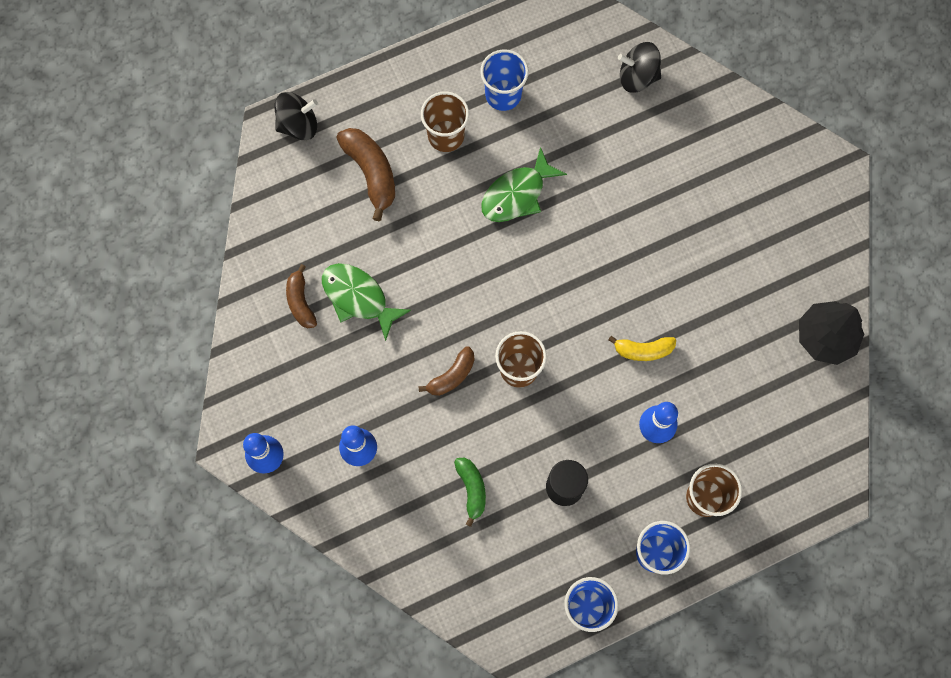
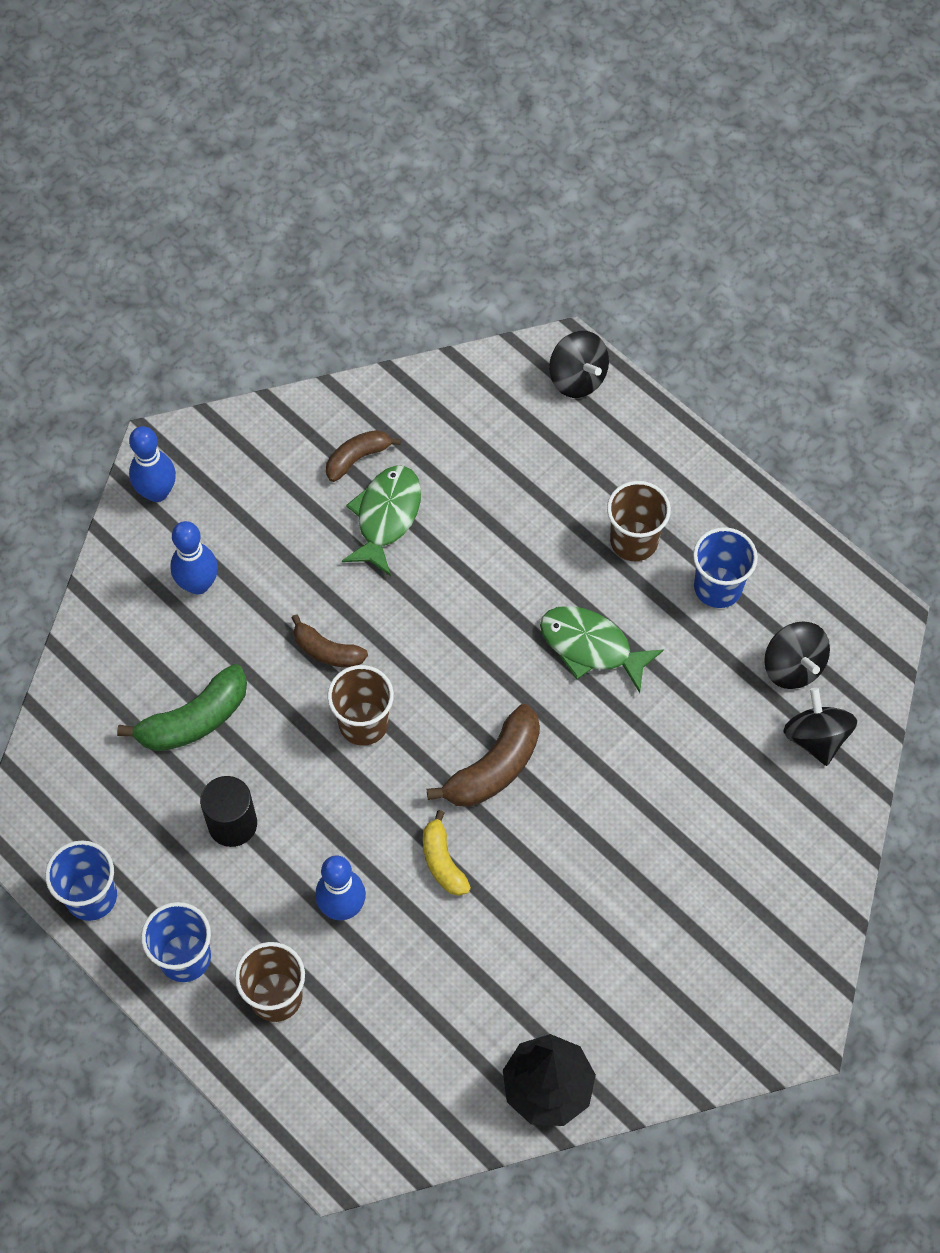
camera: 70 degrees right, 10 degrees down
(371, 173) = (550, 476): brown banana -> brown banana (494, 768)
(472, 489) = (194, 719): green banana -> green banana, size x1.58
(580, 71) = (793, 666): none -> black spinning top

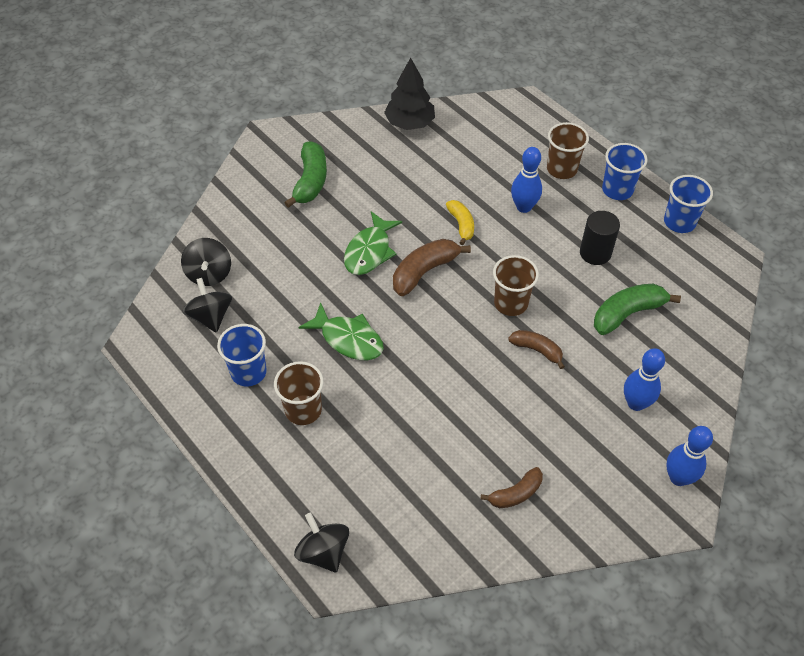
camera: 175 degrees left, 10 degrees down
(386, 517) = (493, 443): green fish -> green fish (369, 251)
(700, 933) = (310, 181): none -> green banana

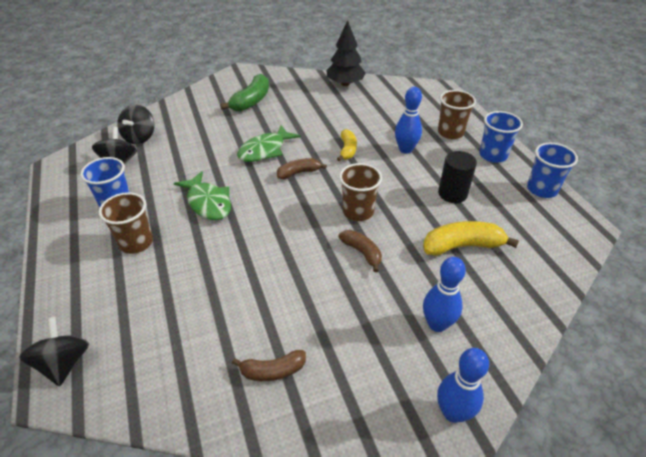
camera: 20 degrees right, 10 degrees down
(424, 272) = (298, 173): brown banana -> brown banana, size x0.63
(627, 313) = (462, 246): green banana -> yellow banana

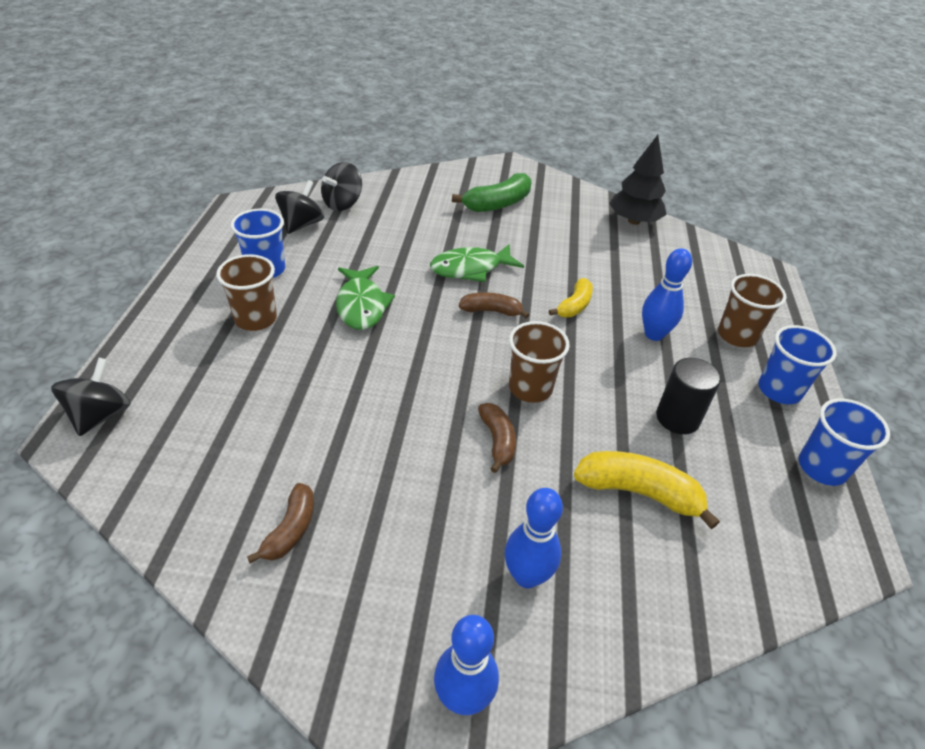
camera: 25 degrees right, 0 degrees up
(273, 371) = (291, 529): brown banana -> brown banana turned 90 degrees counterclockwise

